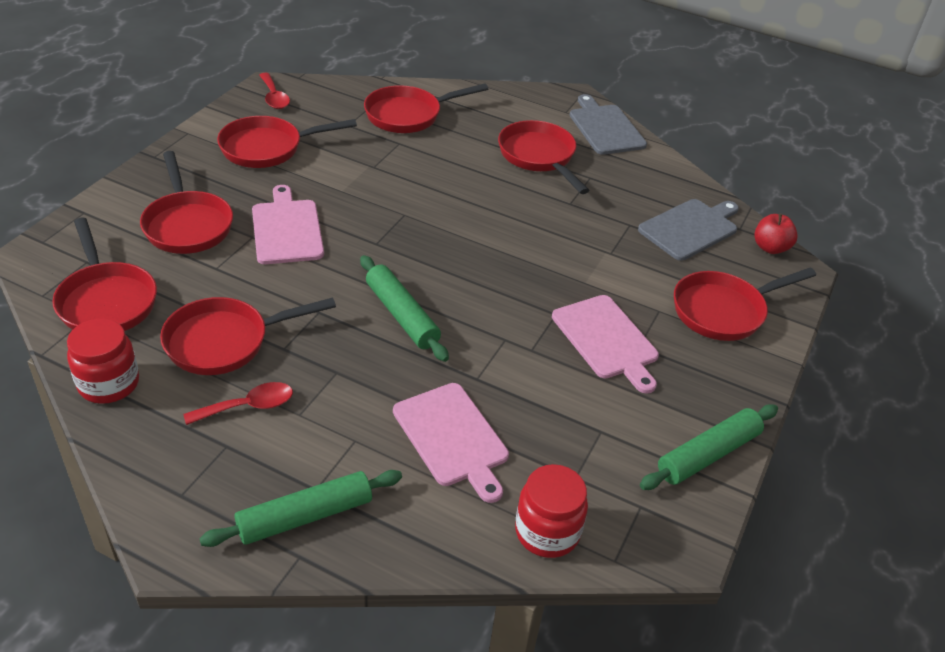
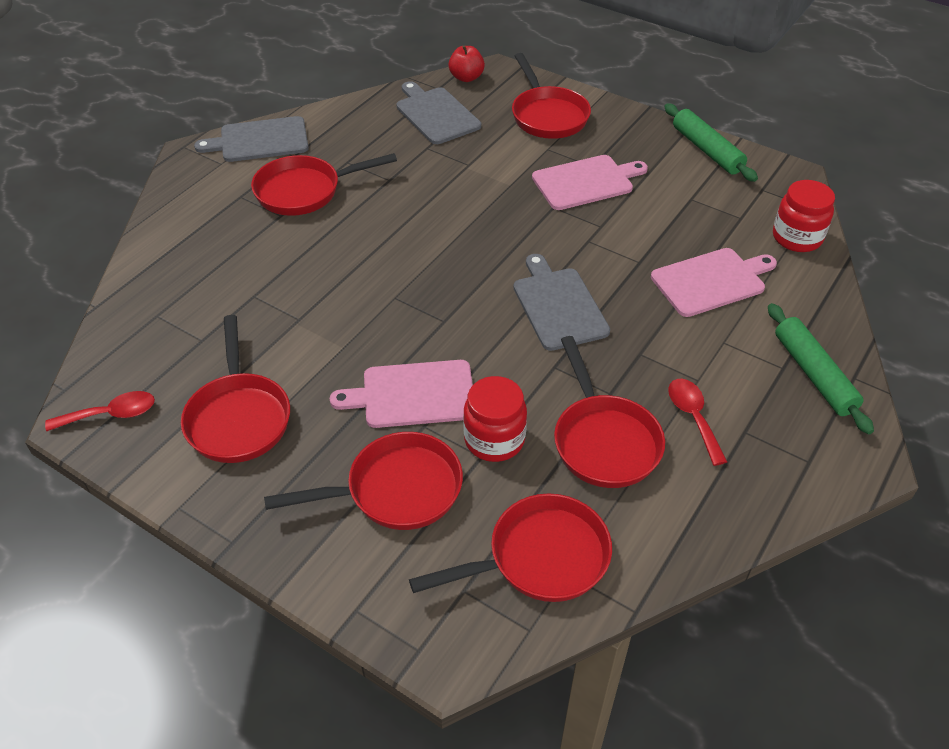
camera: 80 degrees left, 5 degrees up
(109, 384) = (675, 537): red jar -> red jar (494, 440)
(402, 315) = (558, 306): green rolling pin -> grey cutting board
(408, 115) = (194, 285): red pan -> none

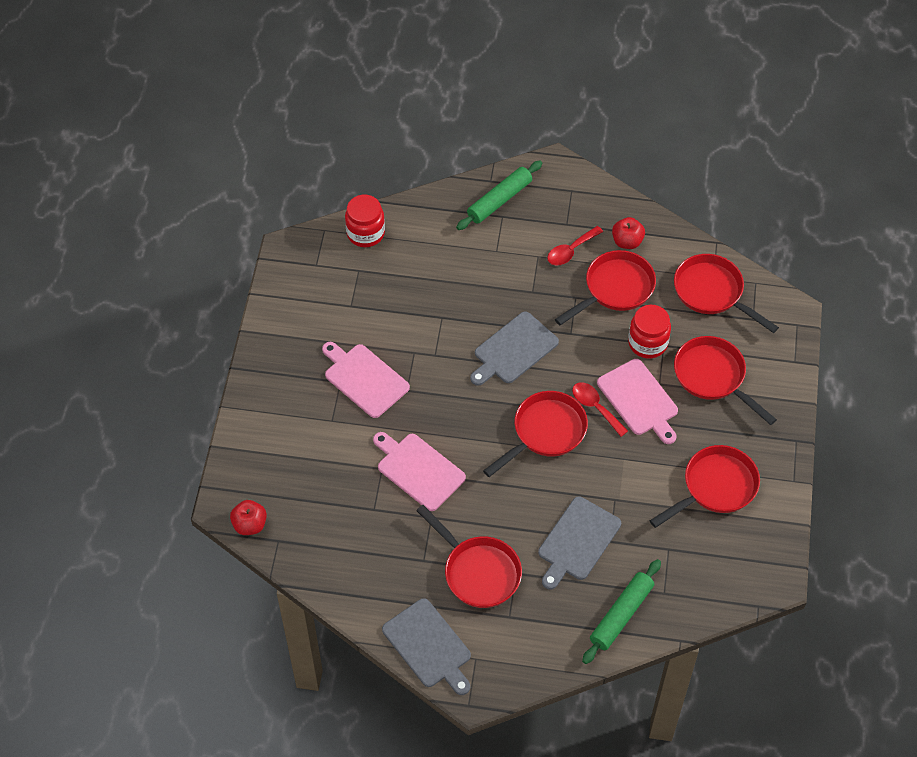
camera: 115 degrees left, 10 degrees up
(111, 414) = (758, 563): red spoon -> red spoon (595, 407)
(436, 114) = (321, 523): grey cutting board -> grey cutting board (577, 541)
(547, 115) = (282, 437): red pan -> red pan (545, 432)
(684, 490) = (627, 241): none -> red apple
(707, 150) = (280, 311): green rolling pin -> green rolling pin (621, 615)
(711, 281) = (440, 271): pink cutting board -> pink cutting board (418, 470)

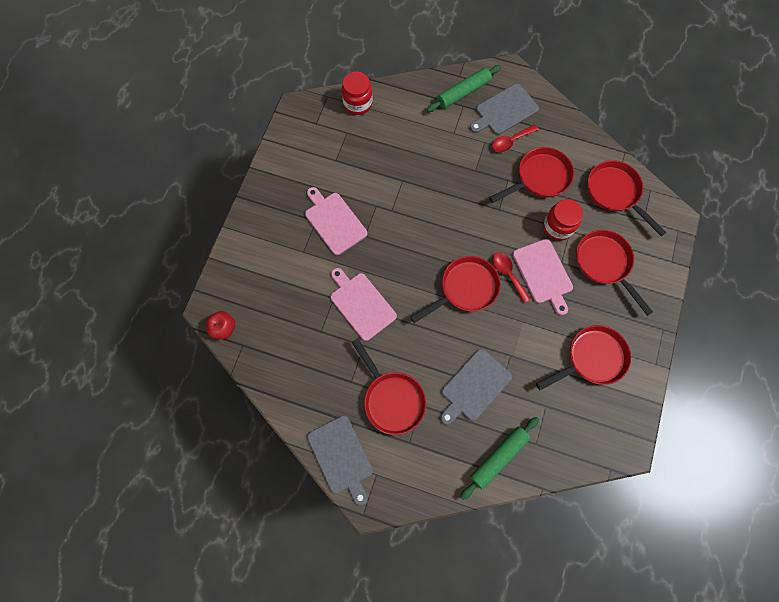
camera: 10 degrees right, 15 degrees up
(513, 350) = (452, 216): grey cutting board -> grey cutting board (504, 110)
(627, 241) = (555, 140): red apple -> none

